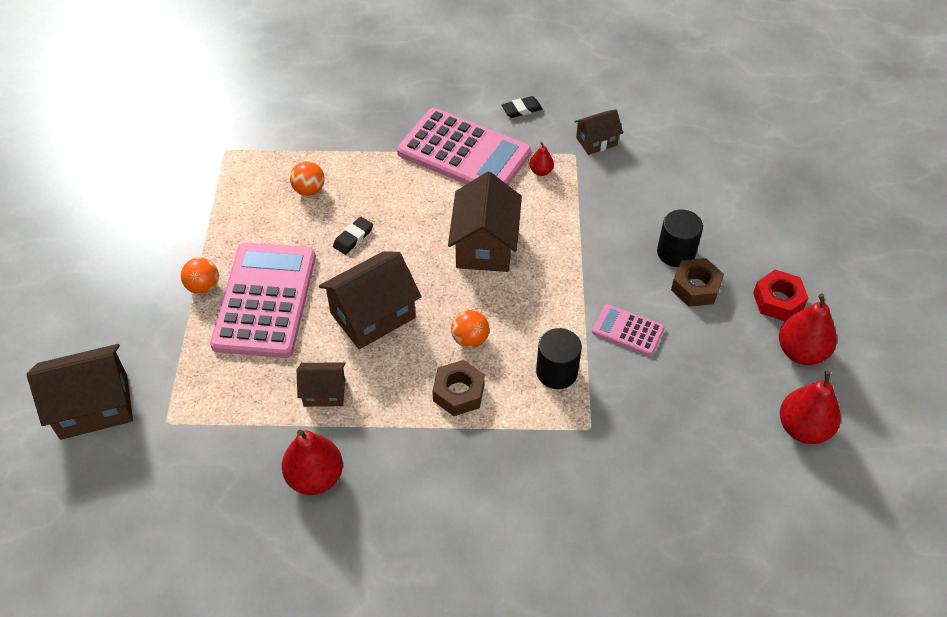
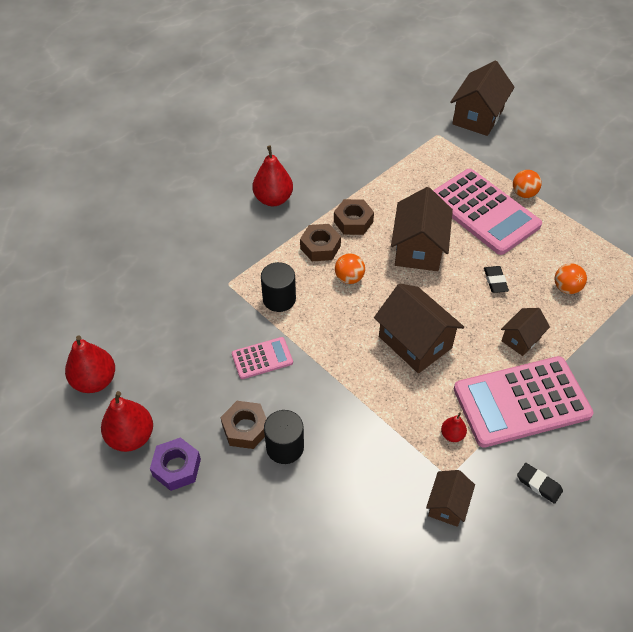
camera: 135 degrees right, 0 degrees up
(315, 477) = (340, 164): red pear -> red pear (273, 199)
(324, 392) = (387, 196): brown house -> brown house (521, 339)
(393, 393) = (353, 221): none -> brown nut
(521, 109) = (539, 484): black eraser -> black eraser turned 75 degrees counterclockwise
(778, 301) = (176, 467): red nut -> purple nut

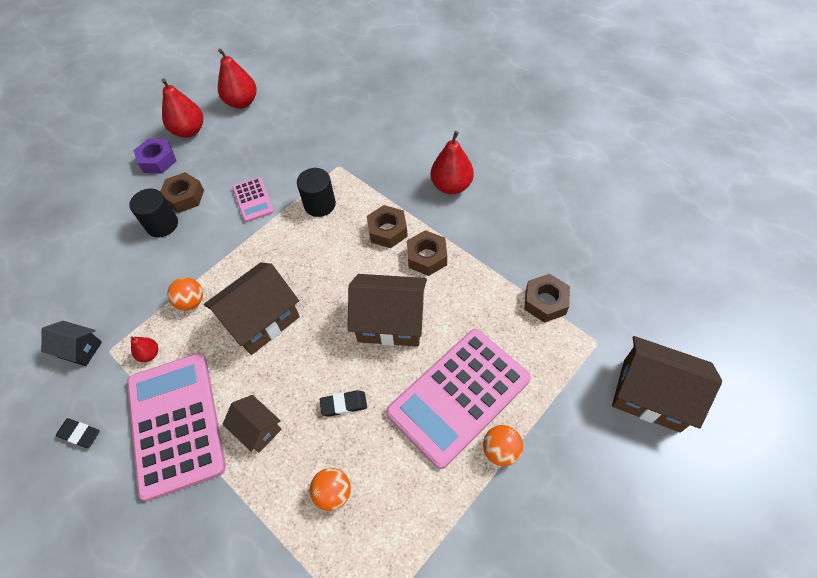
camera: 90 degrees right, 5 degrees up
(349, 278) = (346, 258): orange ball -> orange ball (191, 302)
(402, 156) = (545, 302): none -> brown nut
(447, 505) = (80, 349): brown house -> black house
(539, 484) = (79, 434): black eraser -> black eraser turned 75 degrees clockwise

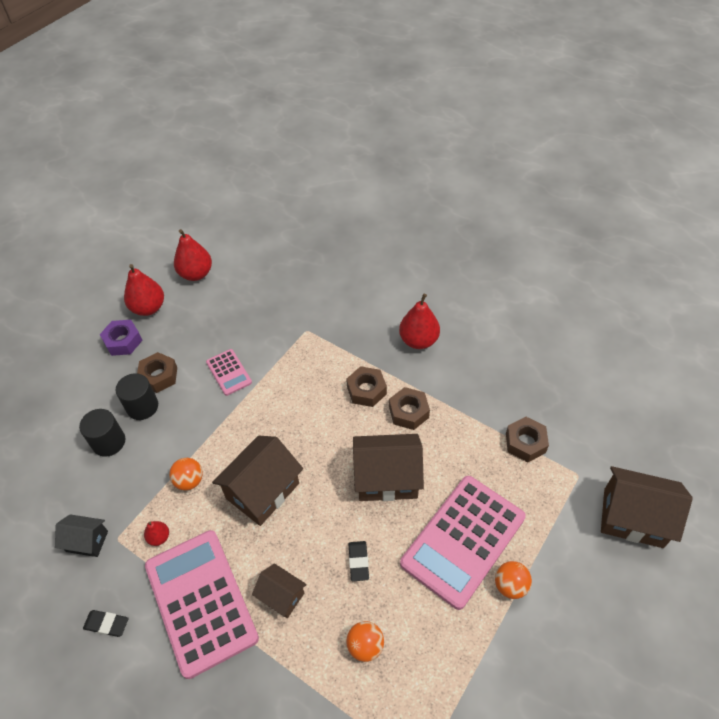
camera: 10 degrees left, 5 degrees down
(320, 204) = (296, 371): black cylinder -> black cylinder (109, 442)
(344, 404) = (358, 562): black eraser -> black eraser turned 75 degrees counterclockwise

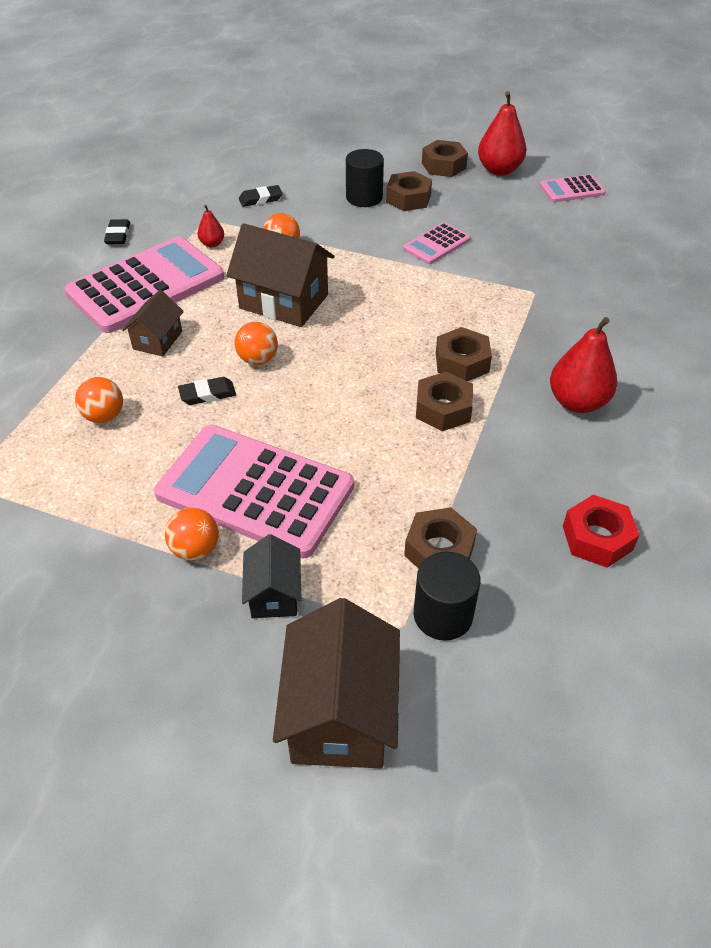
camera: 75 degrees right, 5 degrees down
(87, 541) = (200, 203): black house -> black house (274, 594)
(105, 487) = (260, 199): none -> black eraser
(109, 442) = (313, 188): black cylinder -> black cylinder (443, 615)
(123, 341) = (443, 165): purple nut -> brown nut
(196, 274) = (571, 189): red pear -> pink calculator
(328, 520) = (258, 359): none -> orange ball
(387, 478) = (330, 402): brown house -> none
(525, 365) = (597, 538): none -> red nut

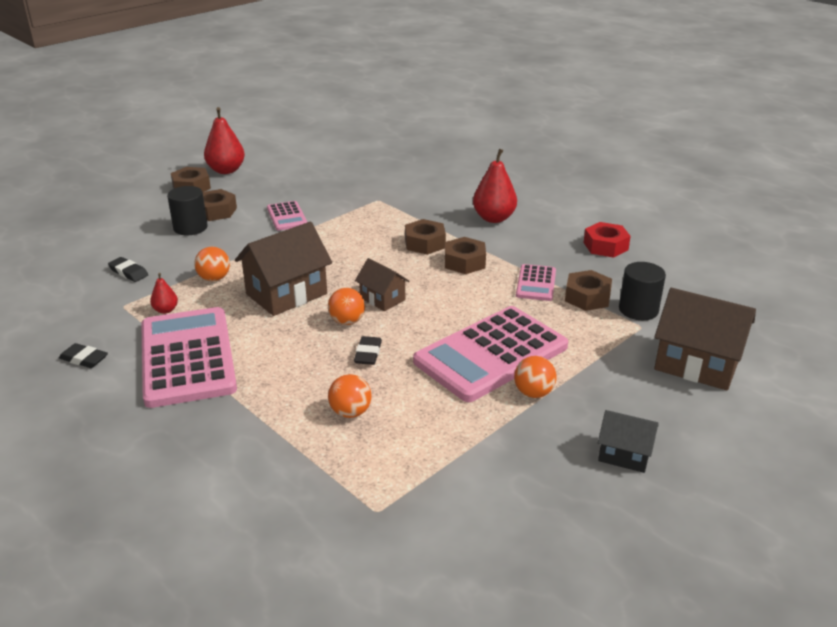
camera: 65 degrees left, 15 degrees down
(157, 340) = (274, 365): brown house -> brown house (382, 299)
(260, 199) = (128, 272): black eraser -> black eraser turned 60 degrees counterclockwise
(274, 594) = (592, 367): black house -> black house (624, 455)
(571, 189) = (282, 155): pink calculator -> pink calculator (536, 283)

